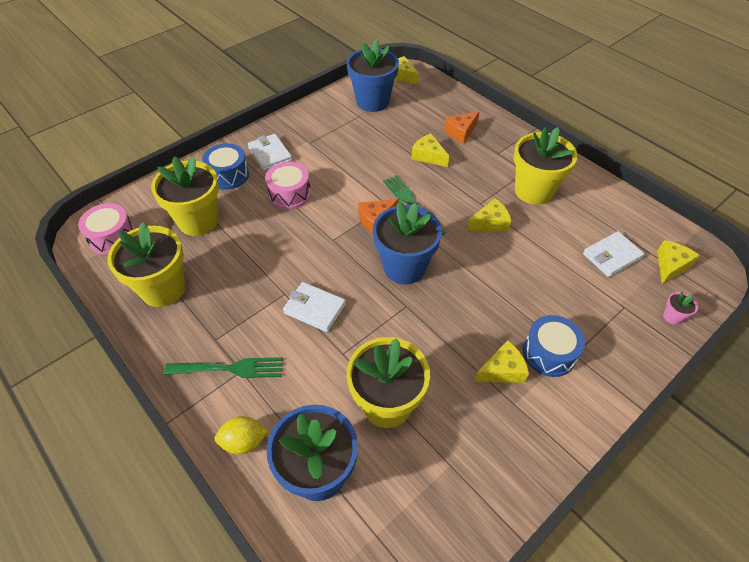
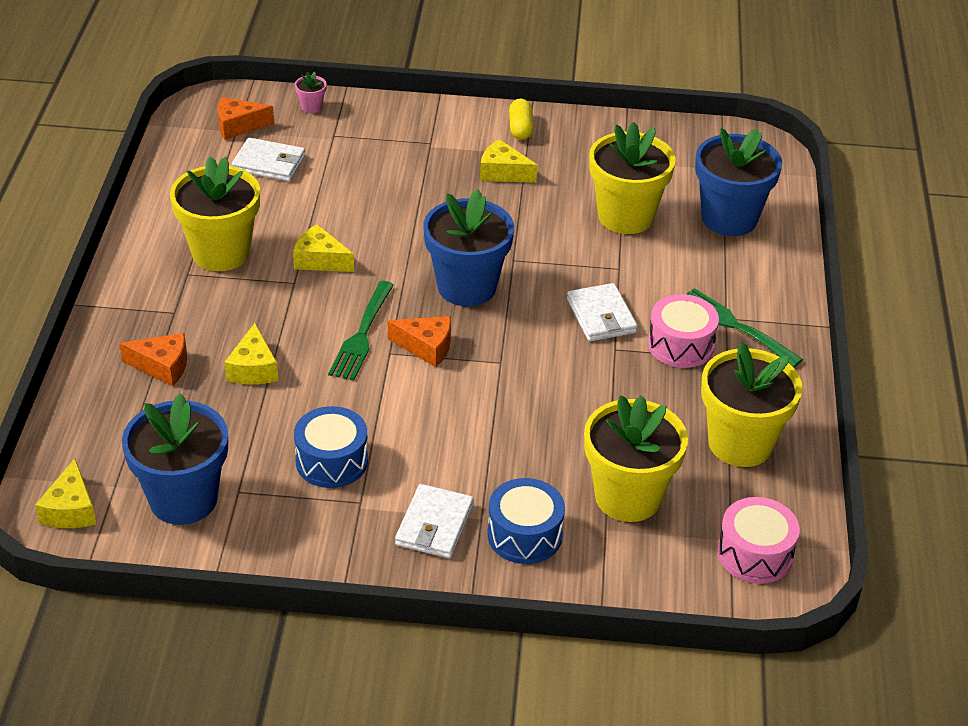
camera: 135 degrees left, 10 degrees down
(244, 442) = (771, 271): yellow lemon -> none
(289, 194) = (480, 448): pink drum -> pink drum (680, 345)
(549, 353) = (448, 156): blue drum -> blue drum (331, 461)
(552, 427) = (520, 128): none -> yellow capsule
(670, 266) = (238, 126): yellow cheese -> orange cheese

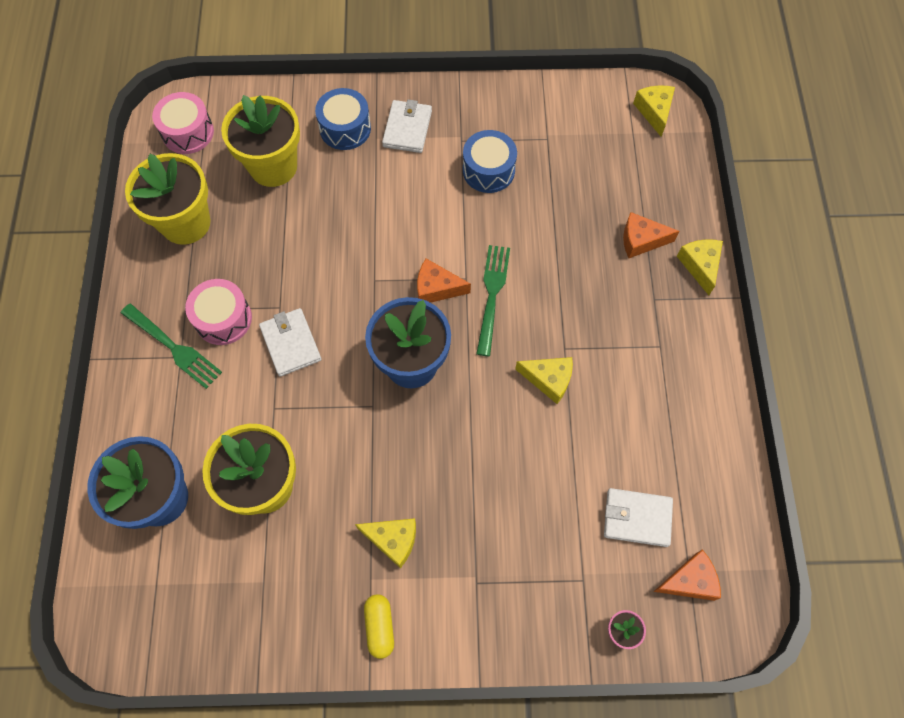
camera: 175 degrees right, 25 degrees up
(183, 499) = (582, 128): blue flower pot -> none
(221, 252) = (640, 377): yellow flower pot -> none
(253, 368) = (570, 247): yellow cheese -> yellow cheese (700, 266)

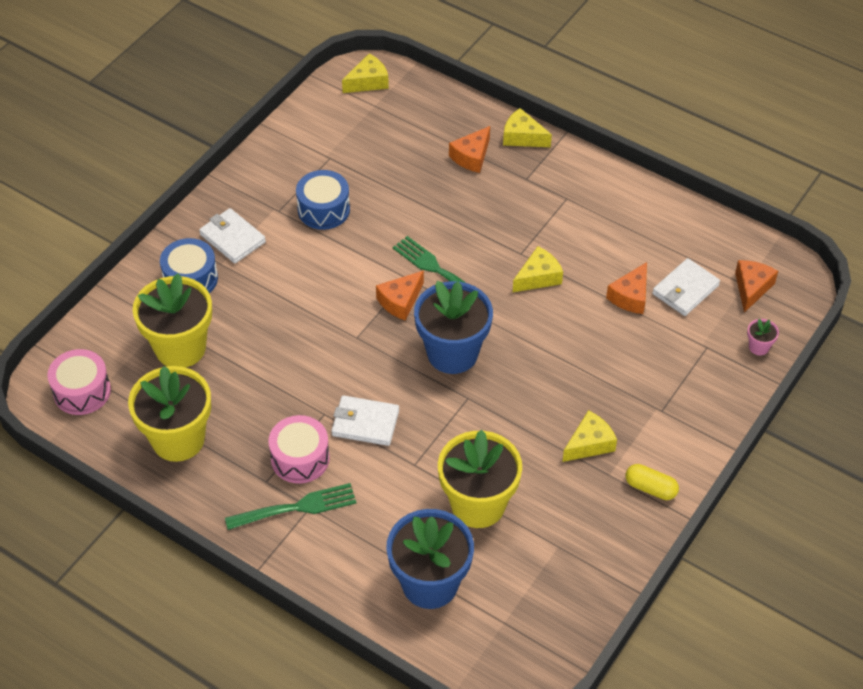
camera: 55 degrees left, 15 degrees down
(589, 473) = (630, 296): none -> orange cheese
(654, 112) = (368, 82): yellow cheese -> yellow cheese turned 120 degrees clockwise

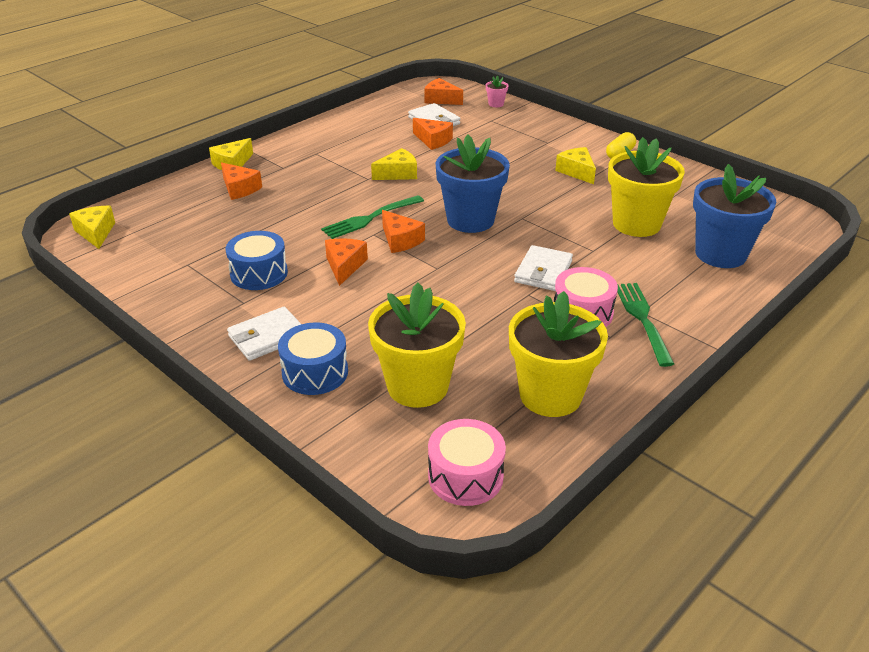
camera: 80 degrees left, 15 degrees down
(346, 267) = (344, 266): none -> orange cheese
(538, 277) = (398, 174): yellow cheese -> yellow cheese turned 90 degrees clockwise

